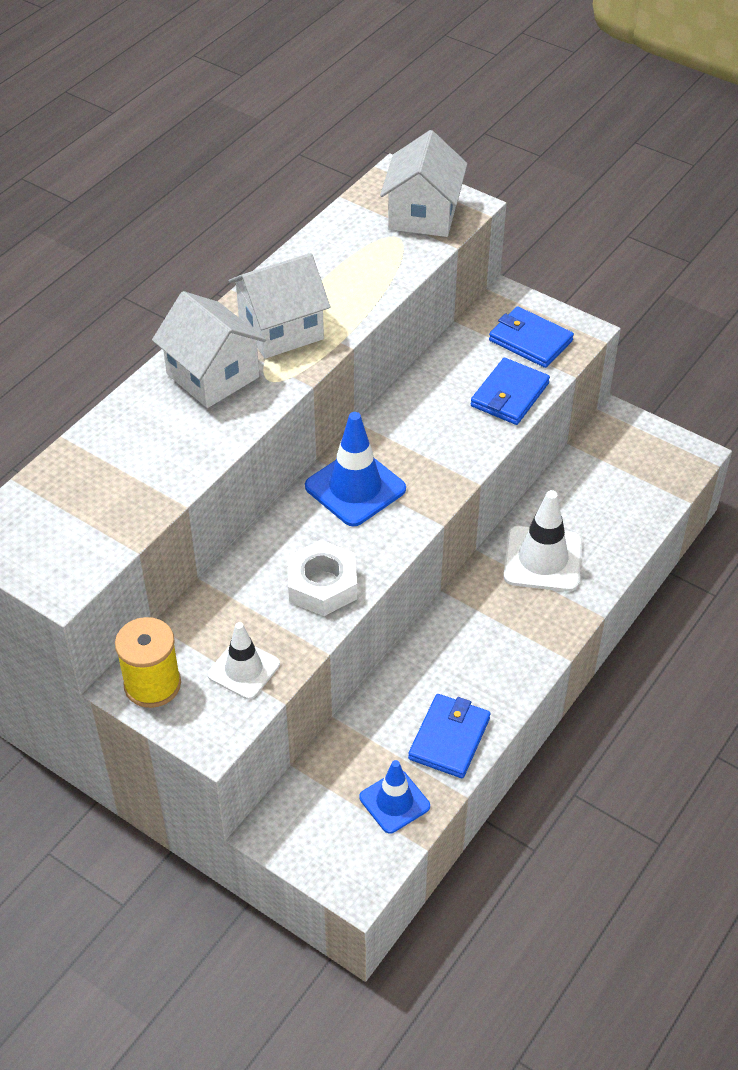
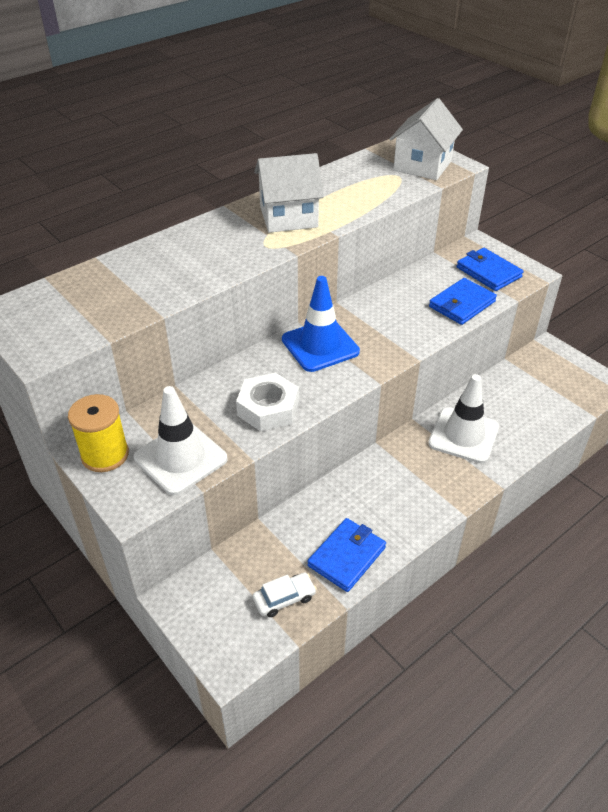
camera: 15 degrees right, 5 degrees down
(213, 375) = (225, 237): white house -> none
(244, 669) = (180, 458): white traffic cone -> white traffic cone, size x1.53
(394, 802) = (284, 598): blue traffic cone -> white car

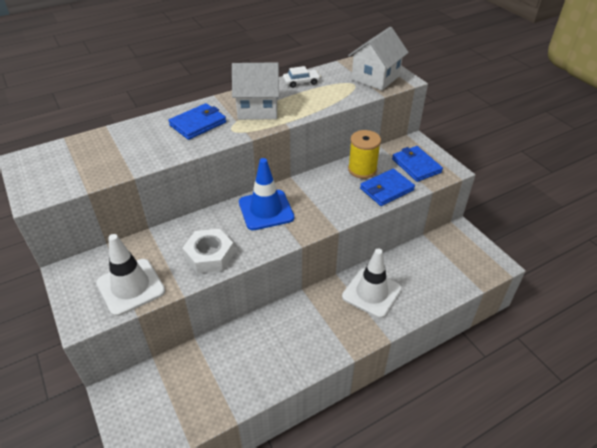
camera: 10 degrees right, 0 degrees up
(105, 455) = (78, 276): yellow spool -> yellow spool (362, 169)
(284, 598) = (192, 406): white car -> white car (301, 82)
(346, 556) = (250, 379): blue wallet -> blue wallet (198, 124)

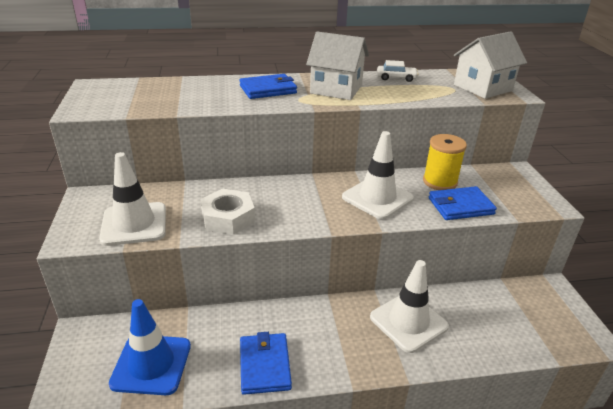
camera: 20 degrees right, 10 degrees down
(266, 210) = (311, 193): blue traffic cone -> blue traffic cone (151, 364)
(321, 200) = (377, 198): none -> white traffic cone
(416, 166) = (508, 192): blue wallet -> blue wallet (264, 365)

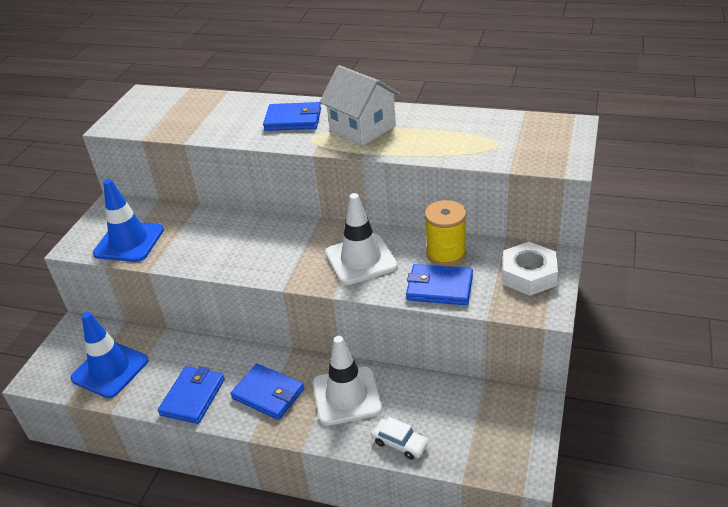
camera: 30 degrees right, 5 degrees up
(134, 224) = (129, 242): white traffic cone -> blue traffic cone
(228, 218) = (207, 252): white nut -> white nut (528, 275)
(338, 340) = (268, 394): none -> blue wallet
(396, 78) = (446, 119): white car -> white car (400, 443)
(483, 88) = (535, 147): white house -> none

